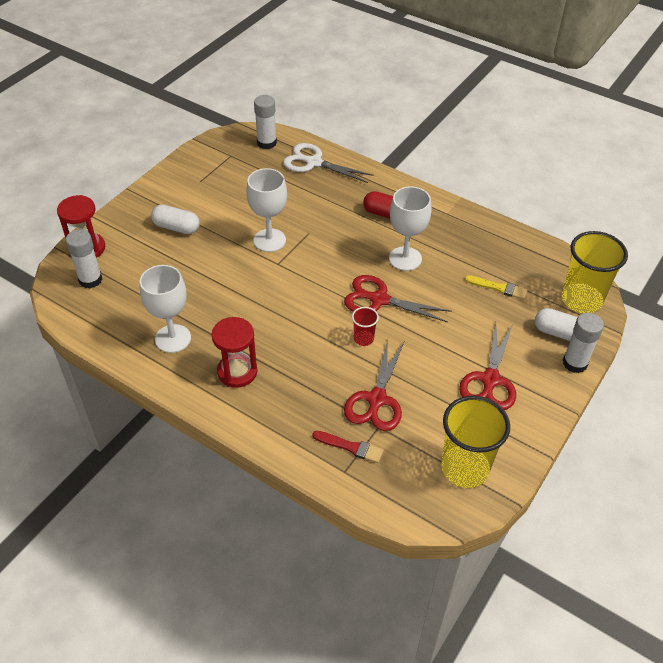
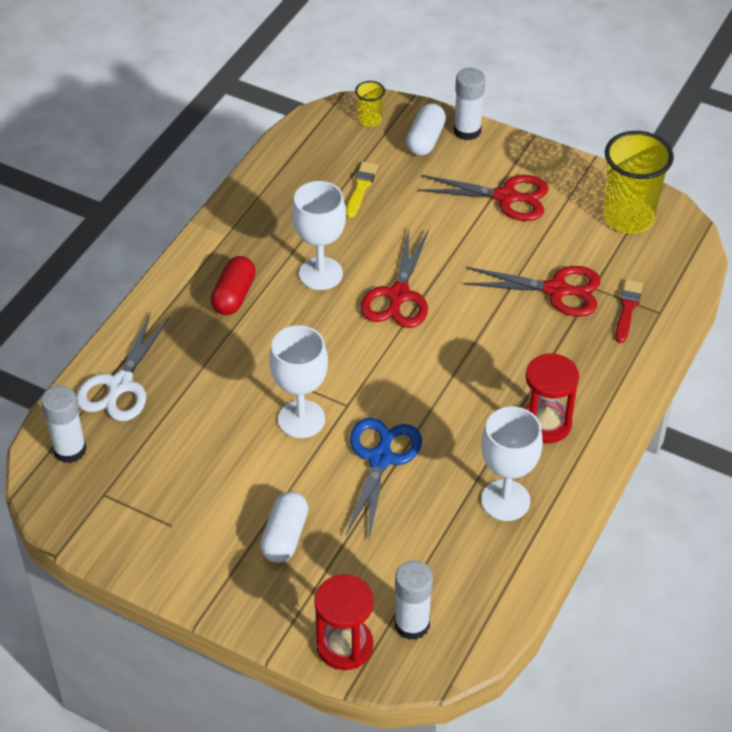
camera: 95 degrees left, 0 degrees up
(226, 276) = (381, 459): none -> blue scissors
(363, 339) = (467, 307): red cup -> none
(581, 300) = (370, 120): yellow cup -> yellow cup, size x0.47

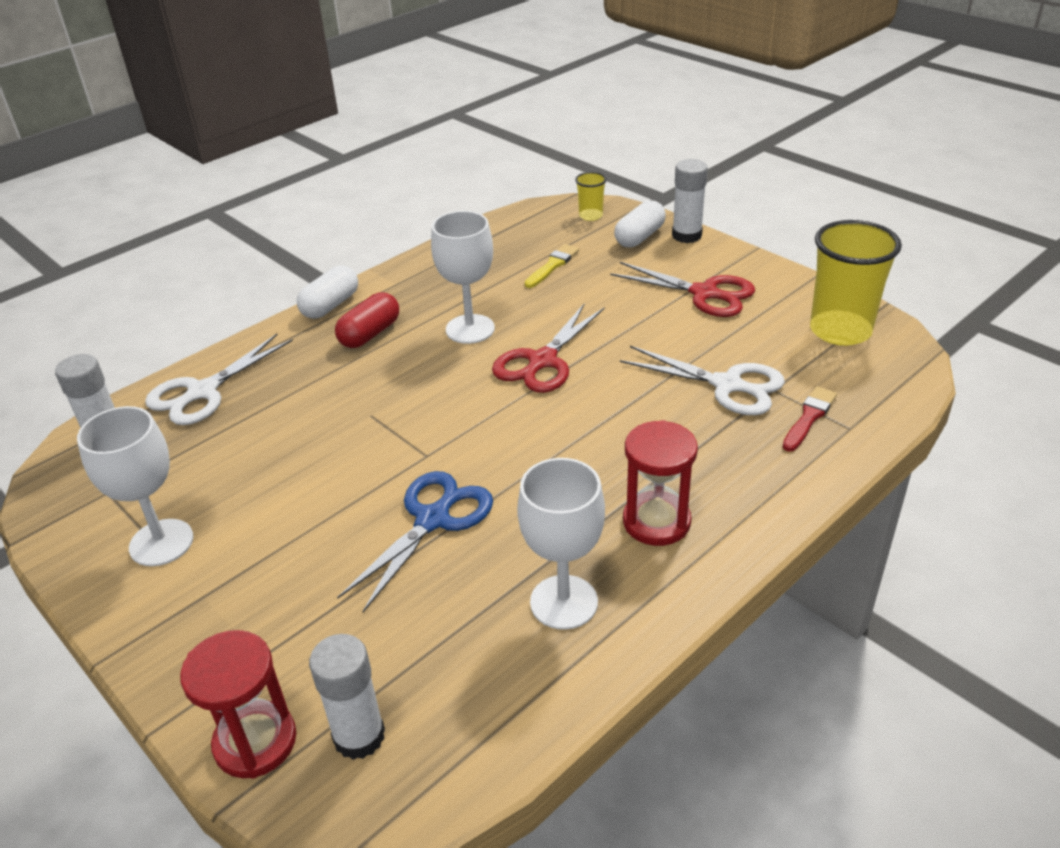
camera: 20 degrees right, 10 degrees down
(285, 536) = (269, 583): white capsule -> white capsule (330, 305)
(301, 419) = (367, 460): white goblet -> white goblet (161, 542)
(556, 290) = (727, 385): red scissors -> white scissors

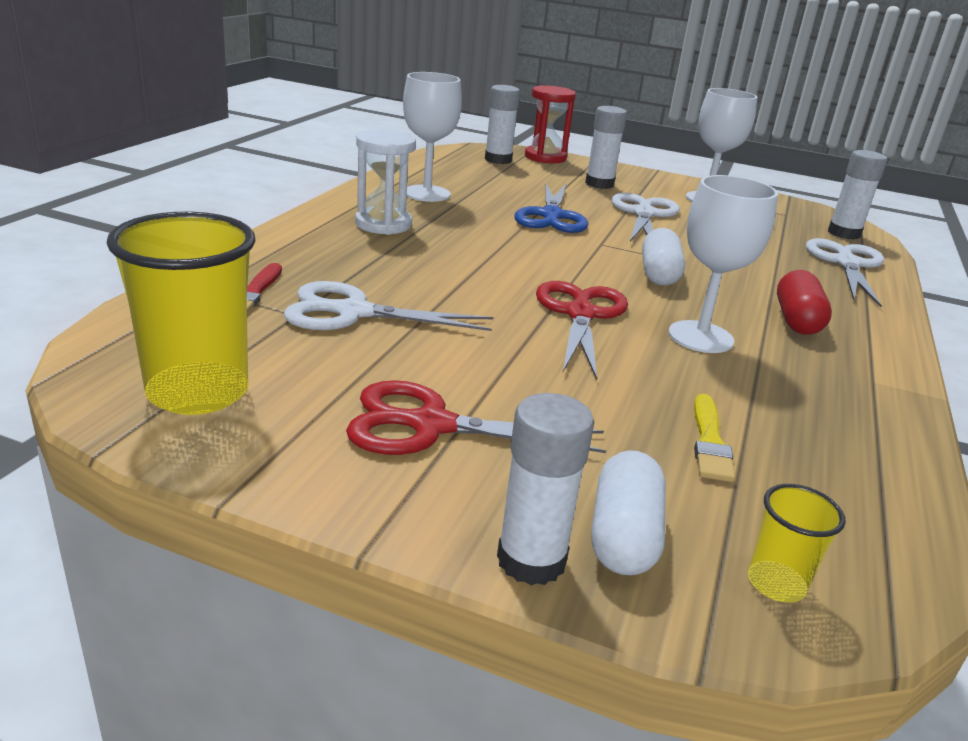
camera: 150 degrees right, 10 degrees down
(270, 610) = (599, 184): none -> white glue stick
(304, 512) = (644, 214): none -> white scissors
(330, 305) = (892, 344): white capsule -> white capsule (659, 274)
(656, 522) = (383, 224): red hourglass -> white hourglass

